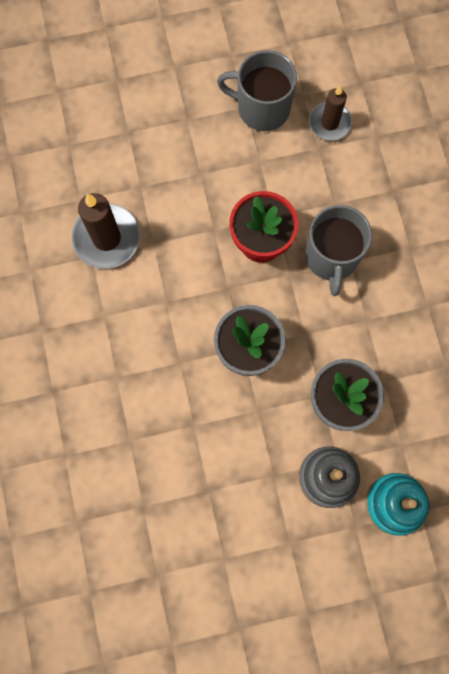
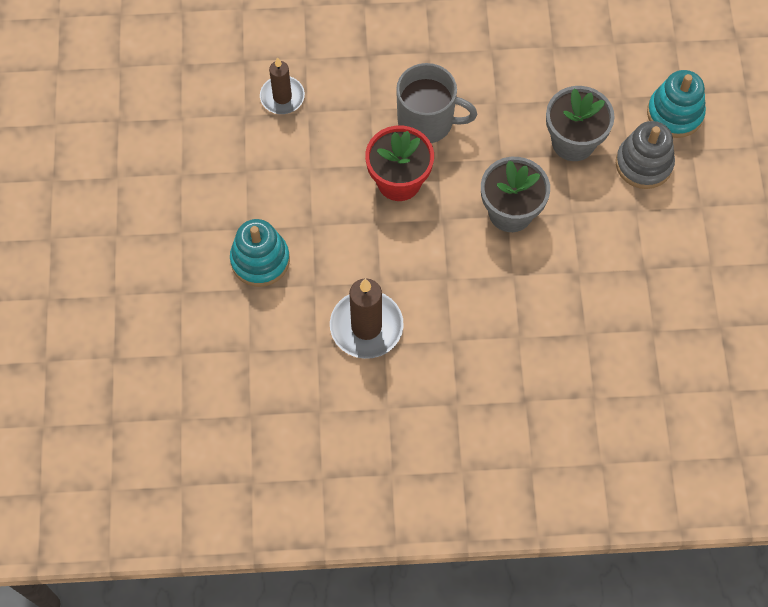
camera: 80 degrees left, 10 degrees down
(158, 136) = (260, 260): none -> turquoise stacking toy
(261, 108) = (251, 156): grey mug -> none

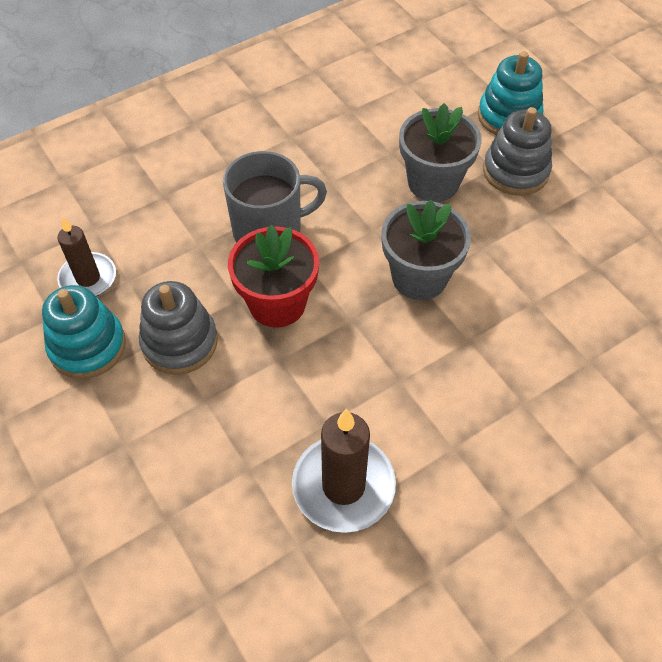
camera: 30 degrees left, 10 degrees down
(260, 260) = (162, 474): turquoise stacking toy -> turquoise stacking toy (87, 346)
(318, 176) = (180, 342): none -> grey stacking toy

